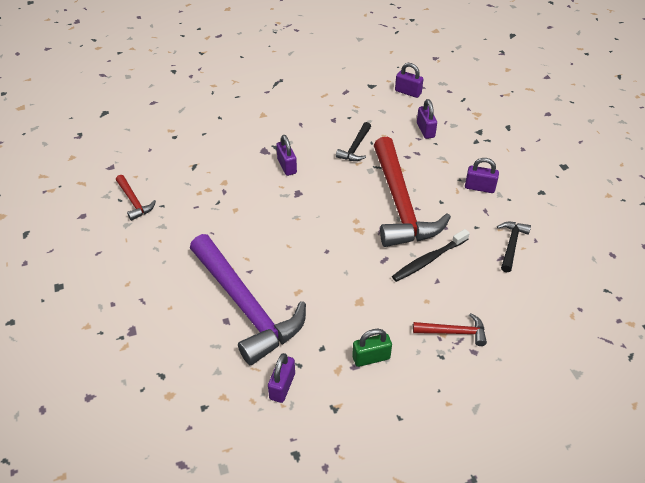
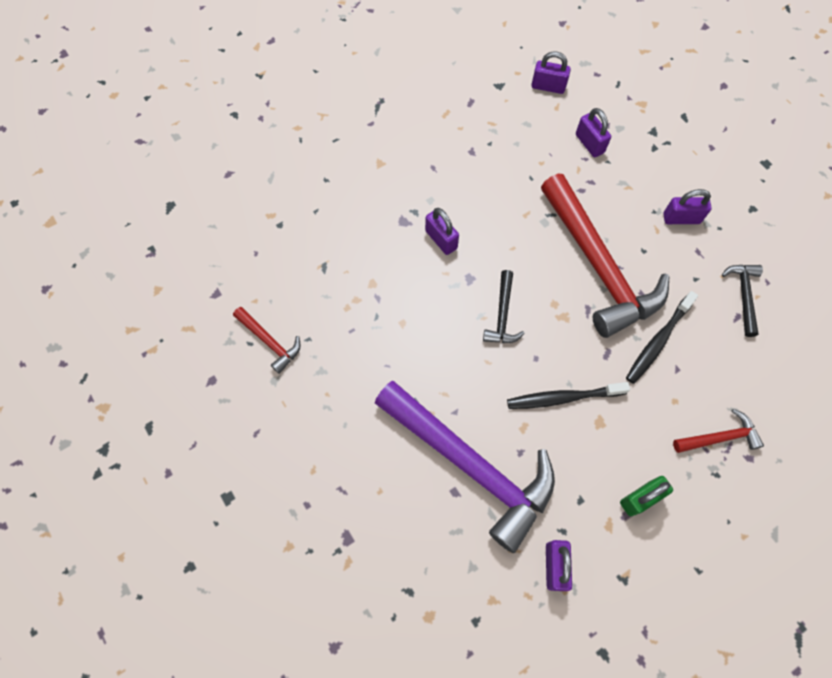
camera: 15 degrees left, 20 degrees up
(337, 280) = (563, 398): none -> black toothbrush
(355, 147) = (514, 190): black hammer -> black hammer (502, 315)

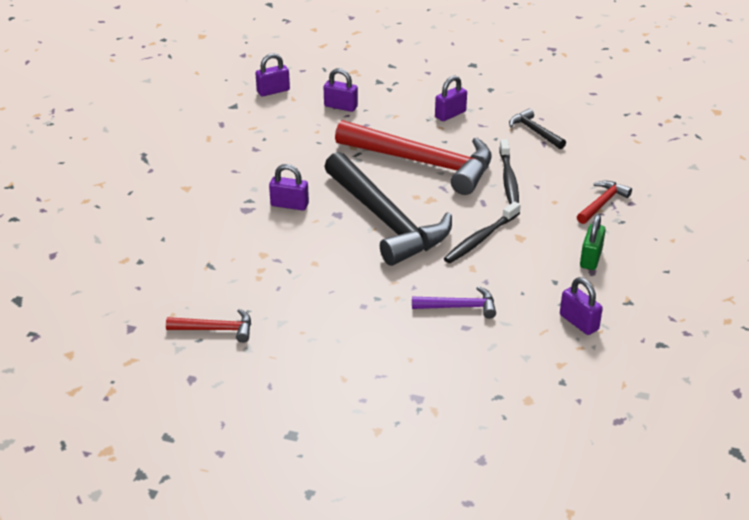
camera: 40 degrees left, 30 degrees down
(470, 465) = (459, 307): purple hammer -> purple hammer, size x0.44
(502, 315) = (386, 220): black hammer -> black hammer, size x2.29

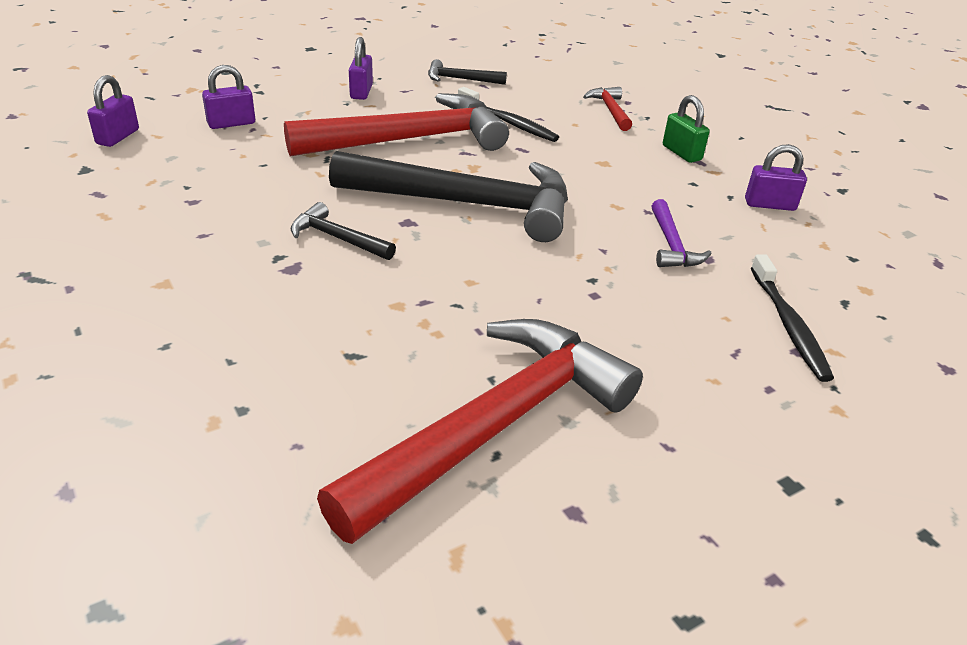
camera: 50 degrees left, 0 degrees up
(216, 329) = (495, 426): red hammer -> red hammer, size x2.29
(289, 205) = (337, 238): purple padlock -> black hammer
(459, 307) = (671, 245): purple hammer -> purple hammer turned 135 degrees clockwise
(480, 239) = (577, 179): black toothbrush -> black toothbrush (788, 325)

